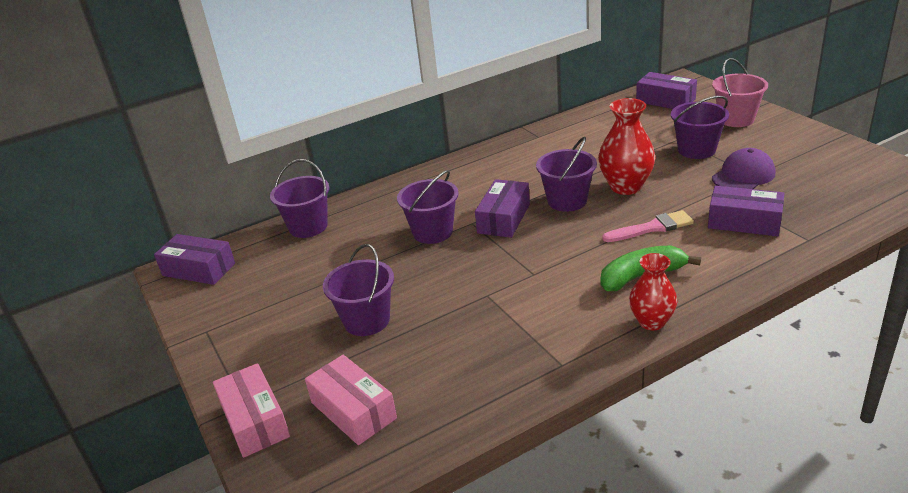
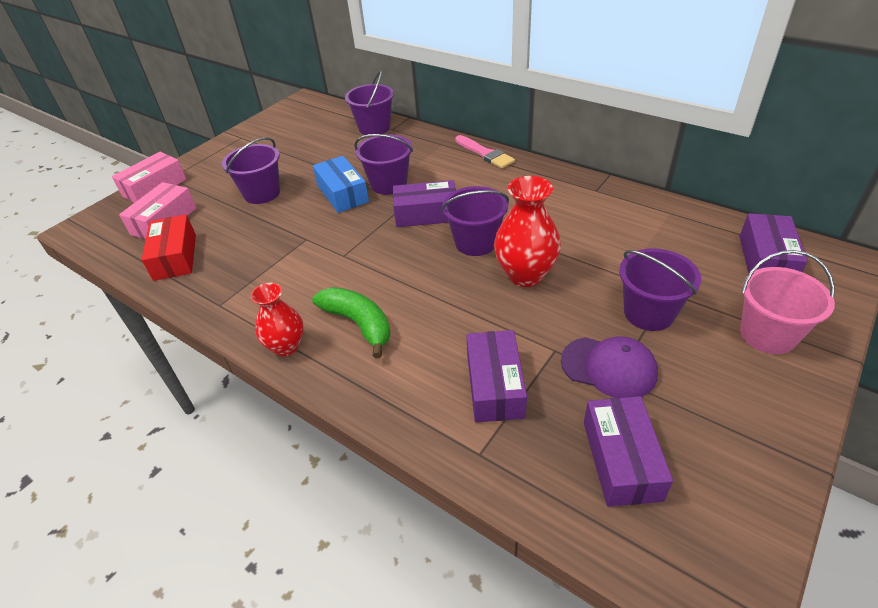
camera: 65 degrees right, 10 degrees up
(198, 269) = (307, 108): purple box -> purple box (621, 460)
(423, 263) = (342, 193): none -> blue box
(444, 400) = (175, 257): none -> red box
(652, 228) = (450, 312): pink brush -> pink brush (485, 154)

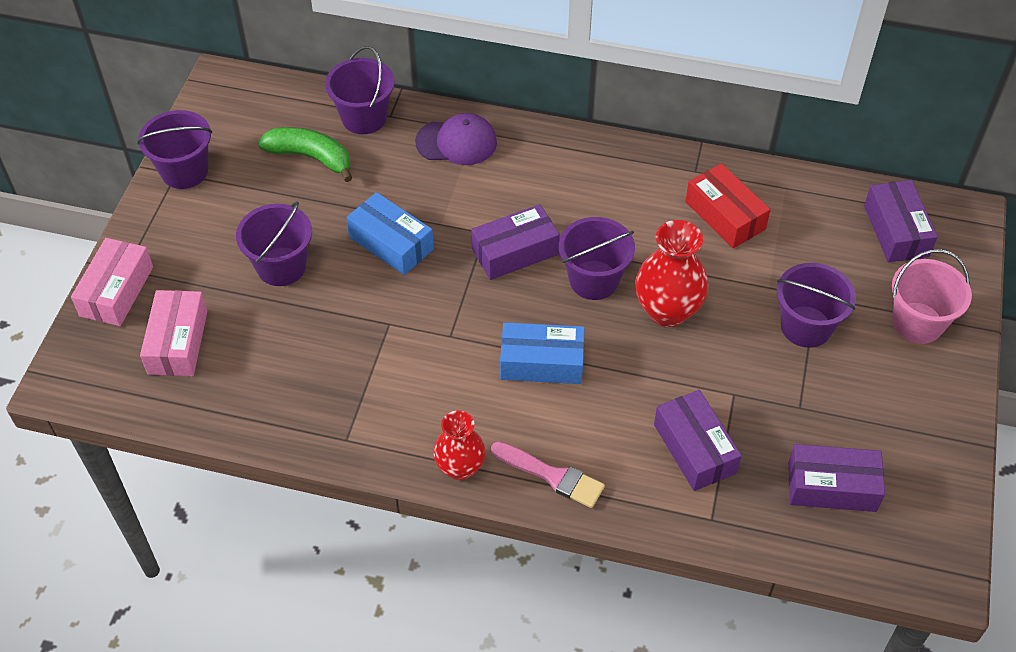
camera: 25 degrees left, 10 degrees up
(175, 257) = (238, 391): red box -> red box (725, 215)
(358, 323) = (521, 419): green banana -> green banana (311, 157)
(389, 184) = (442, 214): purple bucket -> purple bucket (184, 171)
(400, 288) = (542, 362): none -> blue box
(485, 154) = (538, 137): pink brush -> pink brush (552, 476)
(609, 367) = (790, 398): purple cap -> purple cap (456, 142)
(621, 460) = (832, 486): purple box -> purple box turned 60 degrees counterclockwise

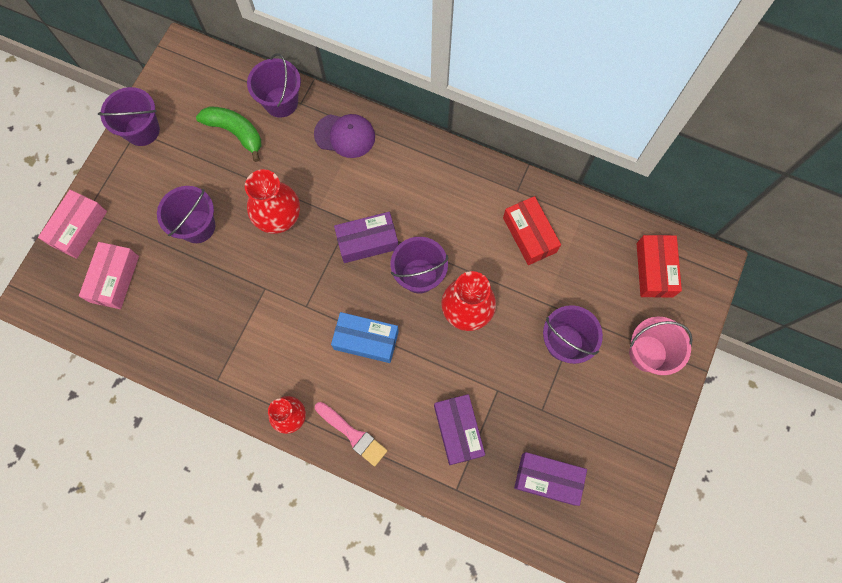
camera: 10 degrees right, 20 degrees up
(391, 243) = (279, 219): blue box -> red vase
(896, 231) = (654, 270): purple box -> red box

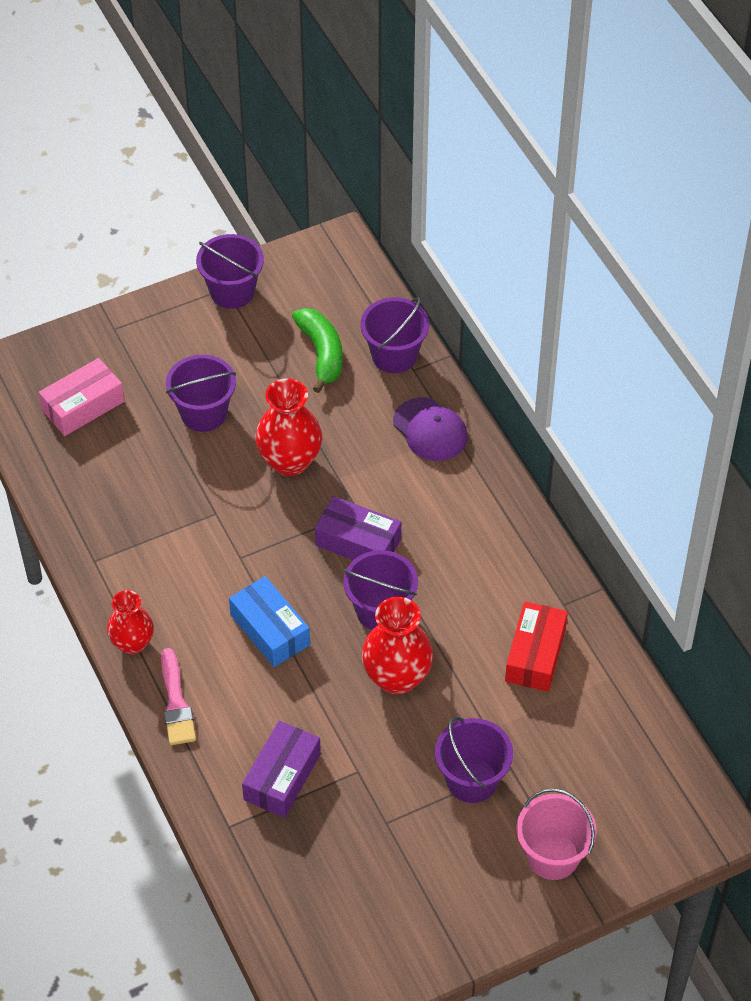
camera: 40 degrees right, 20 degrees down
(78, 228) = (91, 339): pink box -> none
(547, 479) = (329, 888): purple box -> none
(654, 270) = (641, 785): red box -> none

